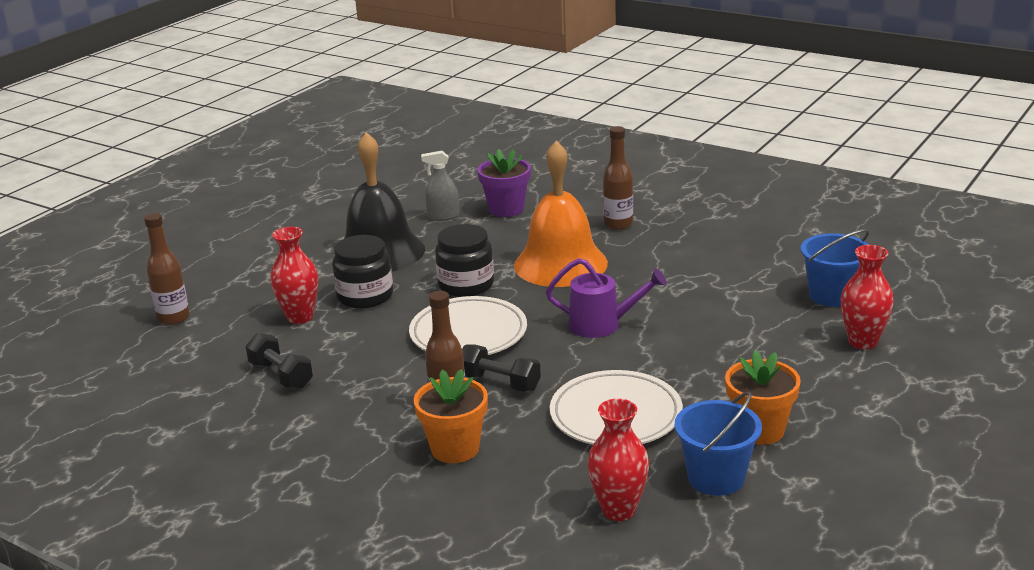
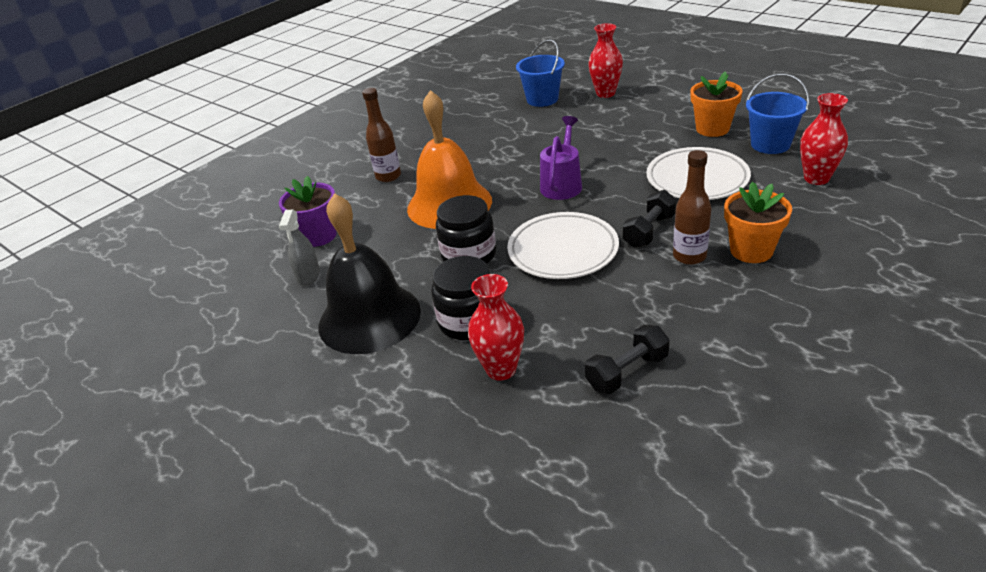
camera: 80 degrees left, 10 degrees up
(173, 318) = (469, 498): brown bottle -> none

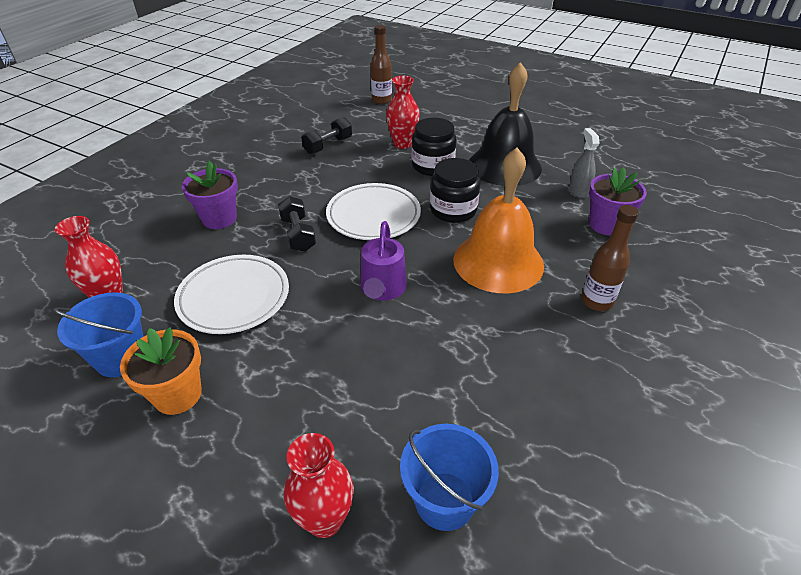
camera: 165 degrees right, 5 degrees up
(649, 231) = (298, 234): black dumbbell -> black dumbbell turned 45 degrees counterclockwise
(689, 256) = (270, 213): brown bottle -> brown bottle (381, 100)
(751, 250) = (219, 219): orange flower pot -> purple flower pot

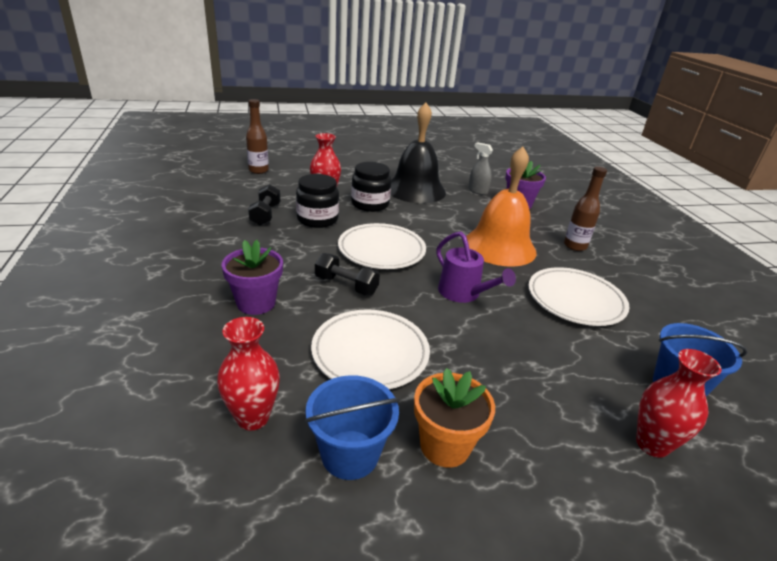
camera: 45 degrees left, 10 degrees down
(453, 210) = (427, 227): black jar -> black jar (317, 219)
(487, 356) = (575, 300): none -> white plate

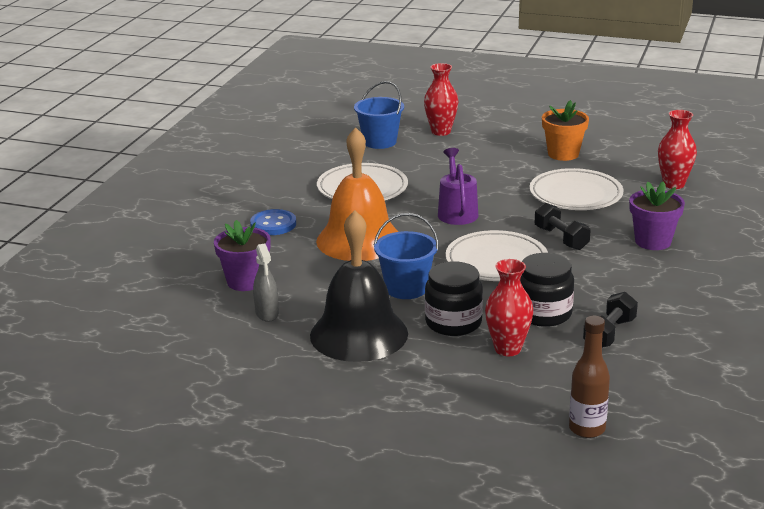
camera: 145 degrees left, 5 degrees down
(350, 454) = (621, 162): blue bucket -> blue bucket (406, 288)
(575, 246) = (273, 224): brown bottle -> blue button

